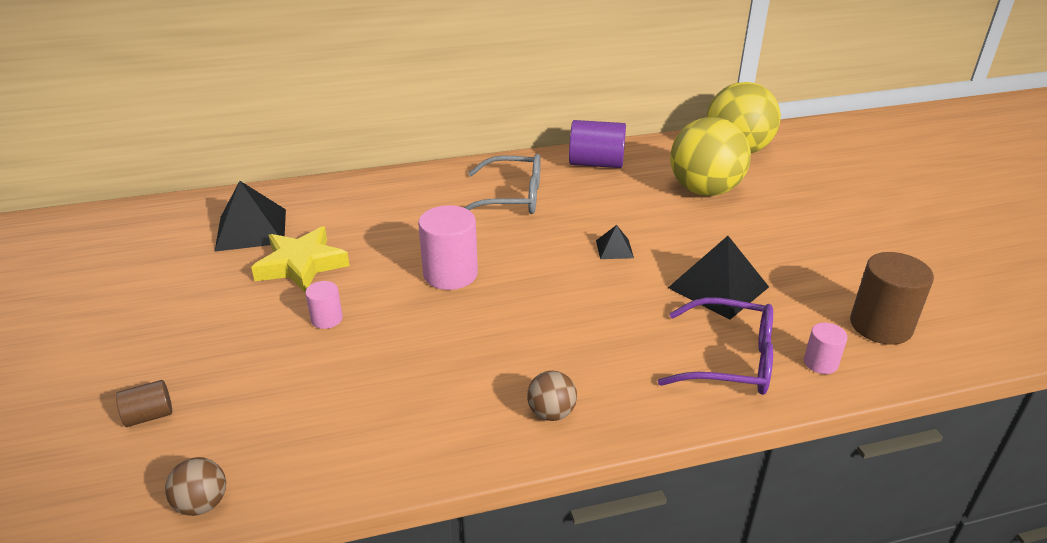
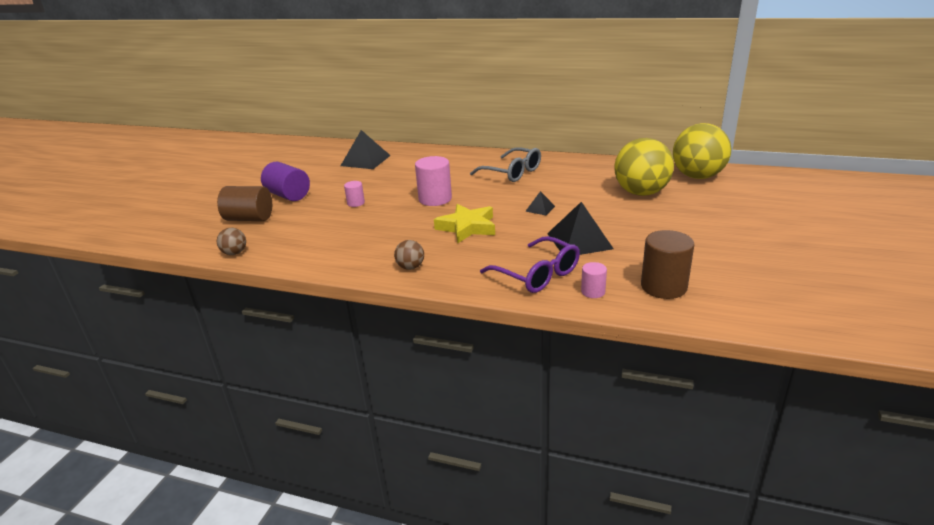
camera: 35 degrees right, 5 degrees down
(149, 415) = (249, 219): brown cylinder -> brown cylinder, size x1.89
(302, 265) = (370, 179): yellow star -> yellow star (467, 227)
(596, 163) = (586, 166): purple cylinder -> purple cylinder (288, 195)

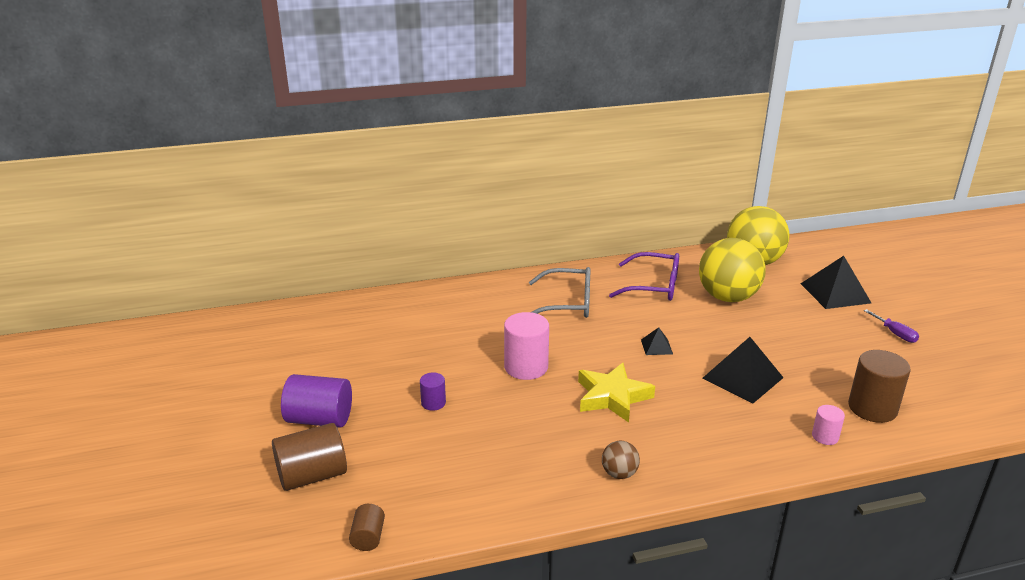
camera: 35 degrees left, 0 degrees up
(235, 253) = (368, 537): brown ball -> brown cylinder
(356, 203) = (433, 403): pink cylinder -> purple cylinder
(365, 160) = (357, 330): black pyramid -> black pyramid (835, 293)
(537, 274) = (754, 434): purple glasses -> purple glasses (654, 286)
(764, 247) = (895, 334): none -> purple screwdriver

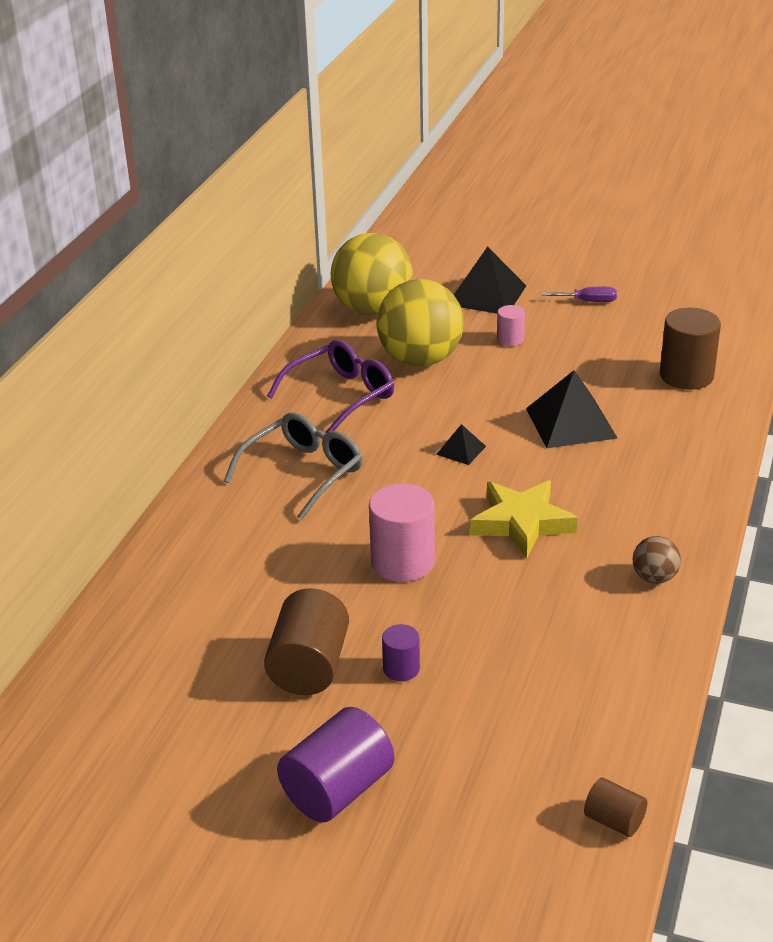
camera: 55 degrees left, 5 degrees up
(312, 475) = (455, 836): brown cylinder -> brown cylinder (309, 666)
(825, 436) = (704, 423): pink cylinder -> pink cylinder (510, 339)

